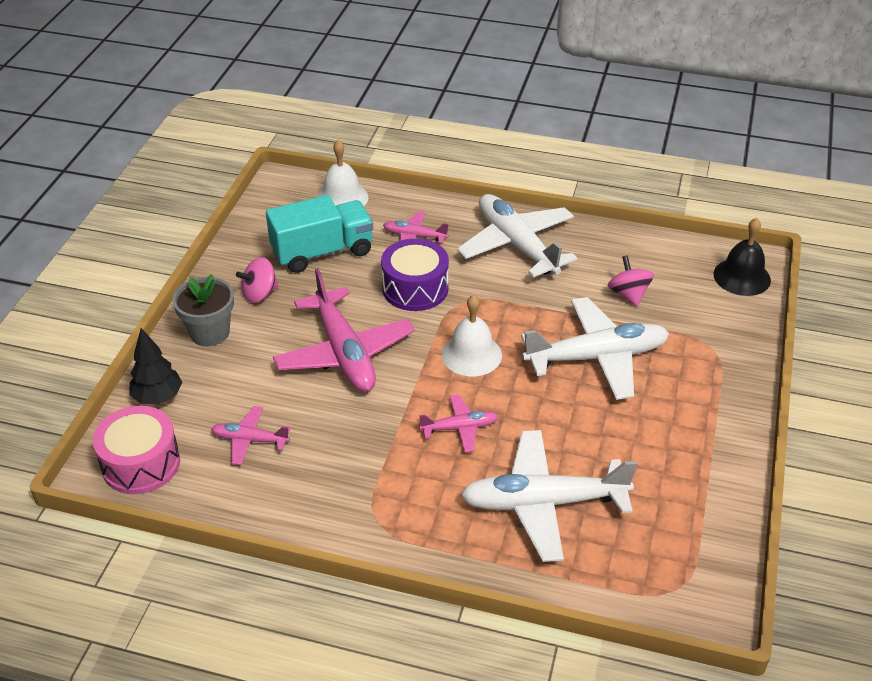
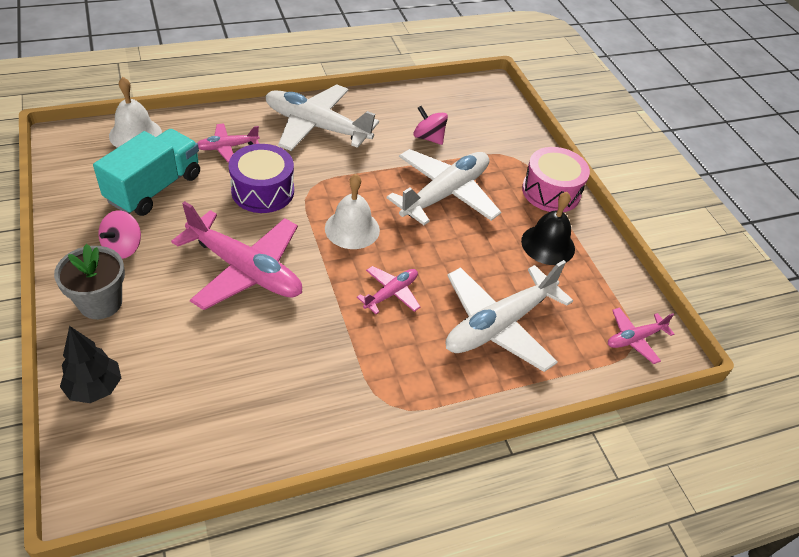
camera: 40 degrees left, 5 degrees up
(141, 463) = (128, 462): pink drum -> pink drum (551, 192)
(249, 440) = (220, 387): pink plane -> pink plane (634, 339)
(742, 277) = (491, 98): black bell -> black bell (548, 244)

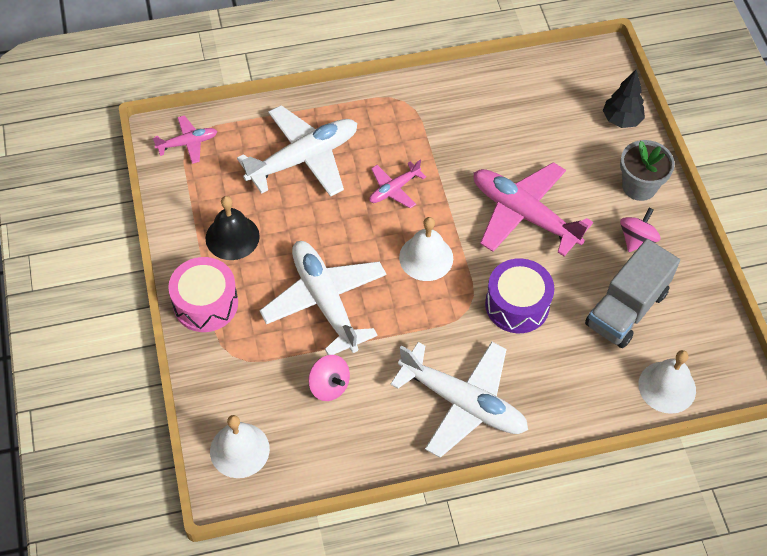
camera: 170 degrees left, 10 degrees up
(154, 188) = (626, 309): turquoise truck -> grey truck
(227, 147) = (562, 367): pink plane -> none
(445, 194) = (324, 301): white plane -> white plane turned 105 degrees clockwise
(488, 104) = (239, 450): none -> white bell

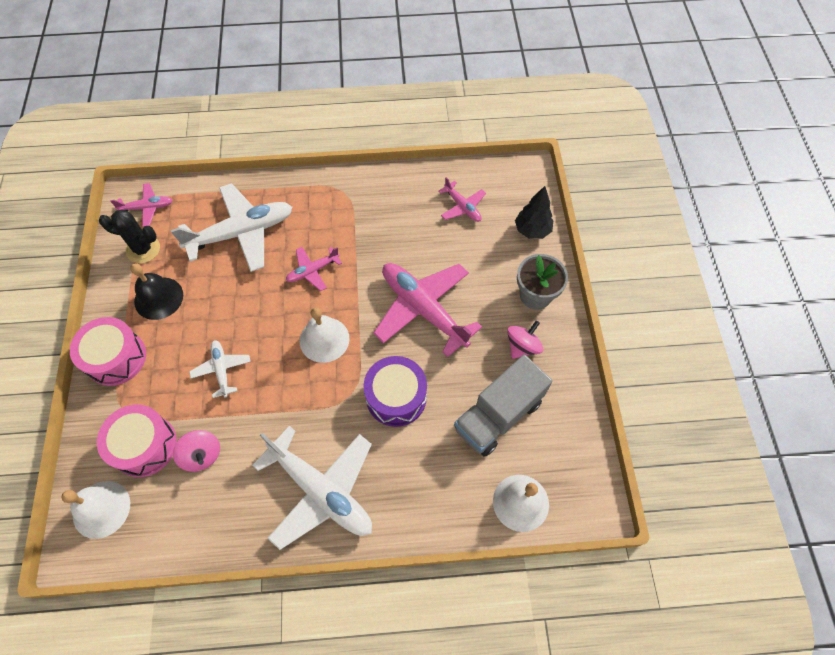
camera: 10 degrees right, 5 degrees up
(198, 188) = (143, 249): none -> black cactus
(265, 385) = (145, 445): none -> pink drum
(324, 301) = (222, 369): white plane -> white plane, size x0.50
(540, 103) = (462, 207): none -> pink plane

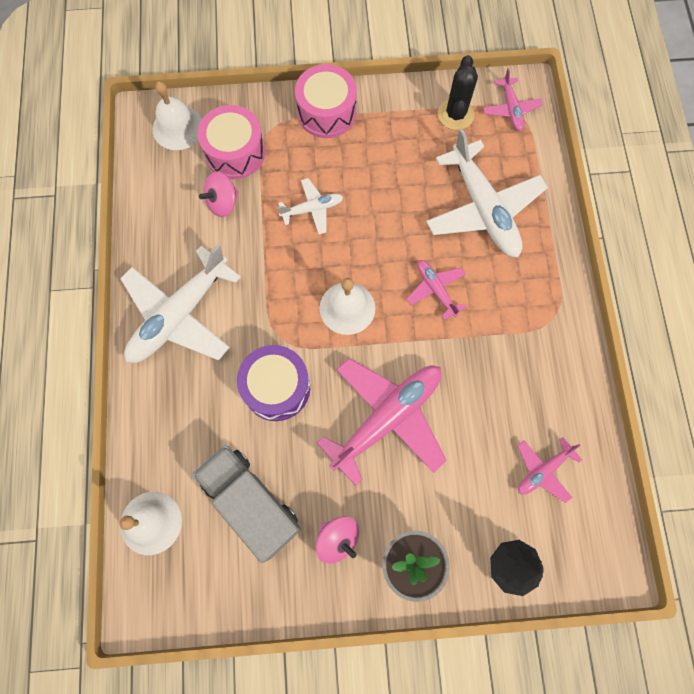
camera: 90 degrees right, 10 degrees up
(158, 298) = (396, 138): black bell -> none

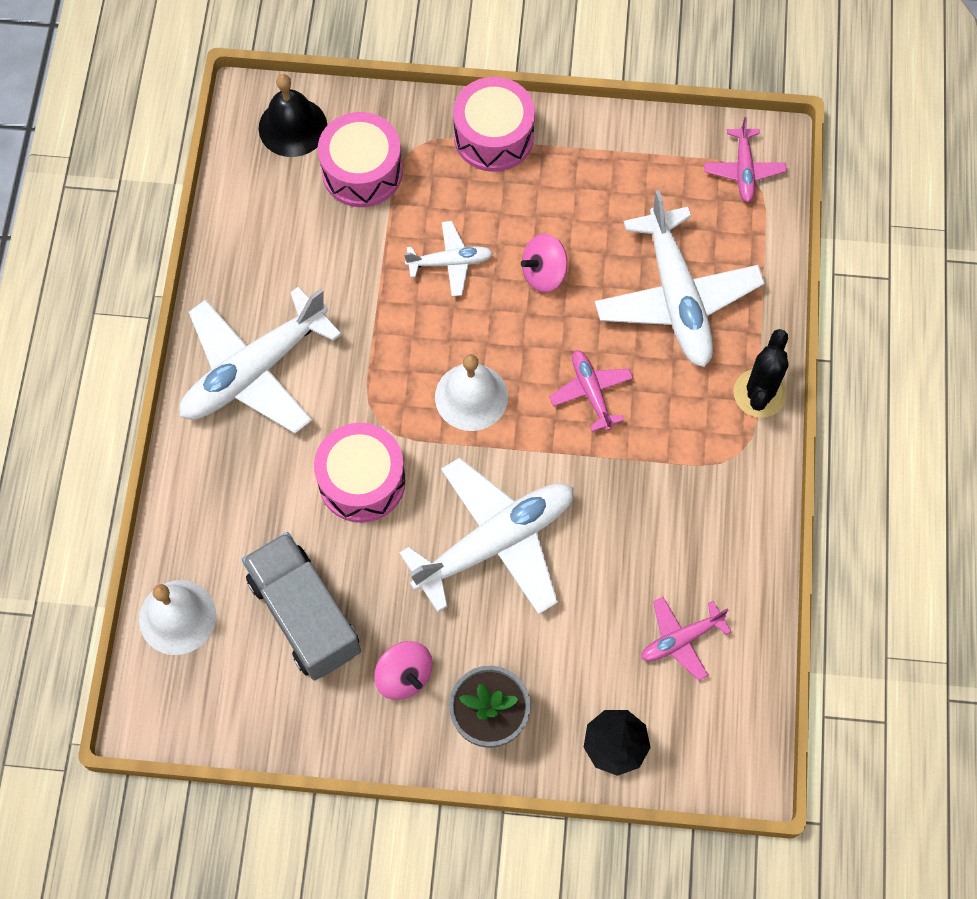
camera: 10 degrees right, 5 degrees down
(178, 127) = (292, 127): white bell -> black bell
(223, 203) = (334, 235): pink spinning top -> pink spinning top (544, 273)
(276, 387) = (362, 481): purple drum -> pink drum
(387, 418) = (496, 541): pink plane -> white plane
(455, 114) = (667, 166): black cactus -> black cactus (759, 393)

